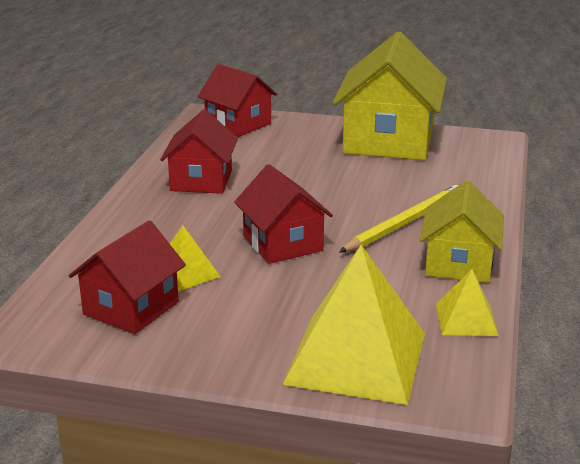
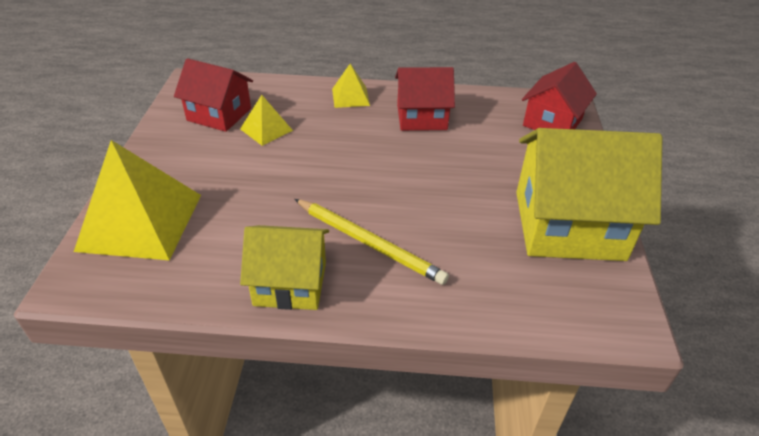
camera: 80 degrees right, 15 degrees up
(283, 243) = (317, 170): red house -> none
(466, 319) = (188, 288): yellow pyramid -> yellow pyramid (350, 97)

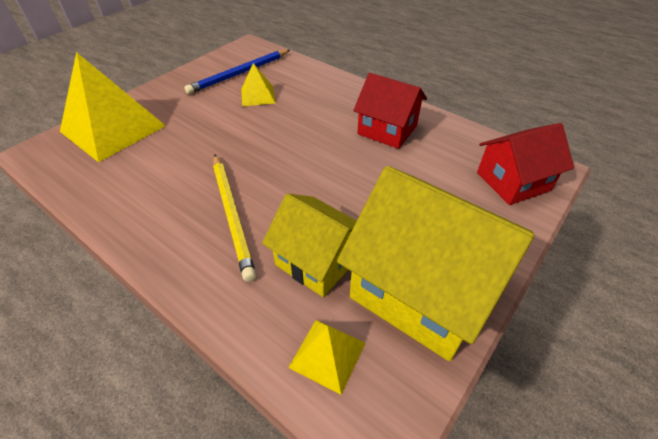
camera: 35 degrees right, 5 degrees up
(219, 114) = (239, 74): red house -> blue pencil
(290, 283) = (145, 218): yellow house -> yellow house (317, 260)
(350, 97) = (346, 93): yellow pyramid -> yellow pyramid (327, 355)

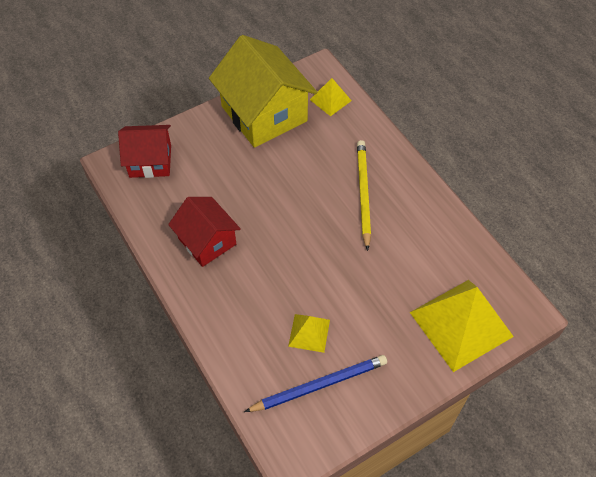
camera: 160 degrees left, 10 degrees up
(317, 260) = (316, 146): yellow house -> none

